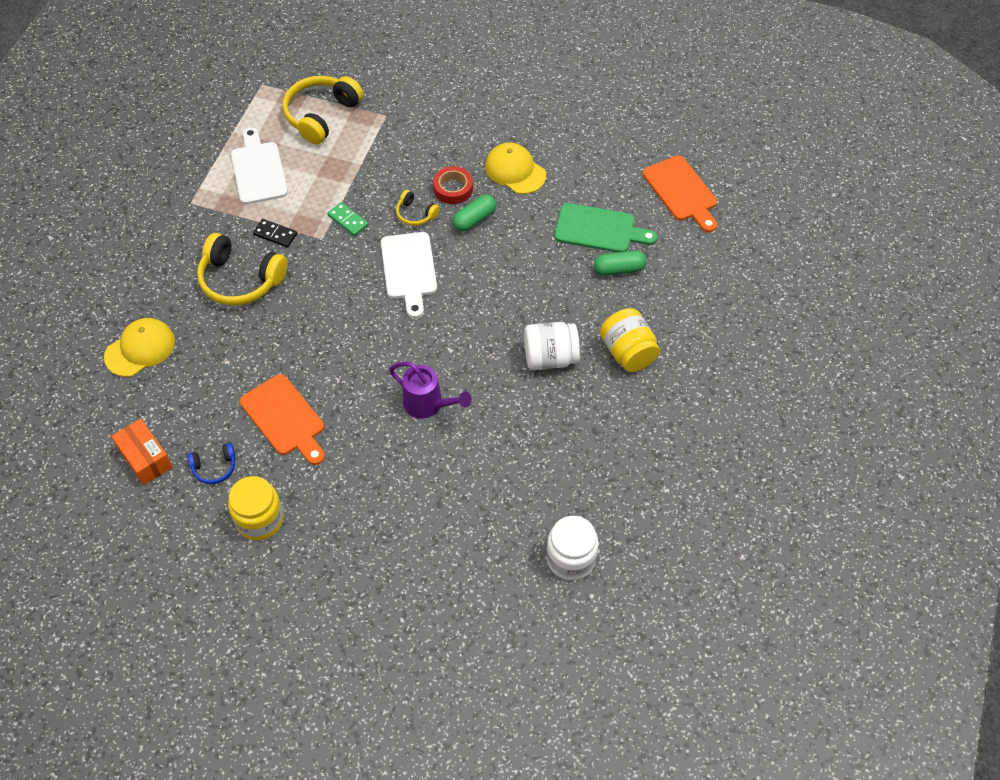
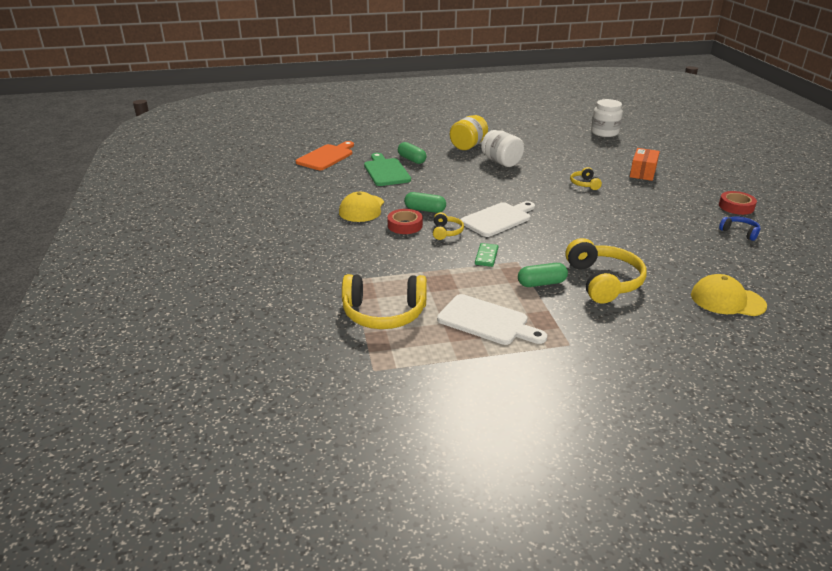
camera: 120 degrees left, 25 degrees down
(145, 458) = (783, 259): orange box -> orange box (642, 172)
(258, 170) = (487, 321): white cutting board -> white cutting board turned 105 degrees counterclockwise
(259, 519) = (736, 207): yellow jar -> red tape
(275, 234) = (541, 283): black domino -> green capsule
(285, 418) = (669, 222): orange cutting board -> none
(428, 405) = (584, 184): purple watering can -> yellow headphones

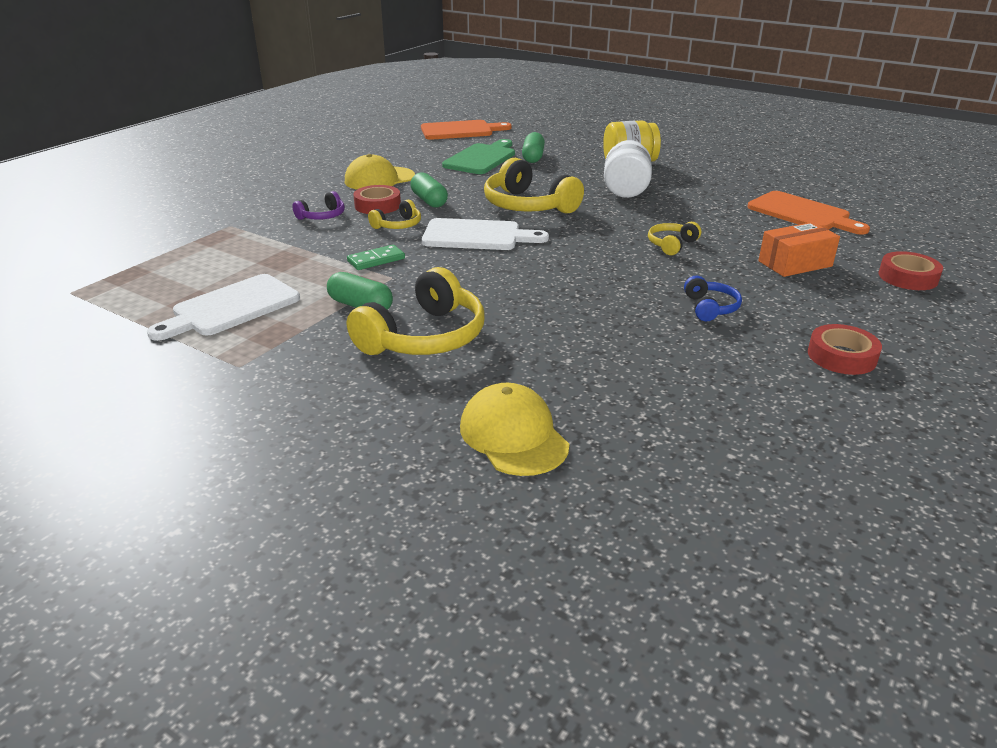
camera: 45 degrees right, 0 degrees up
(384, 313) = (182, 259): yellow headphones -> yellow headphones (528, 206)
(392, 246) = (322, 216): none -> purple headphones
(487, 321) = (231, 308): white cutting board -> white cutting board turned 60 degrees clockwise
(594, 145) = (802, 213): none -> orange cutting board
(604, 132) = (859, 206): white jar -> none
(685, 161) = (908, 277): none -> red tape
(739, 232) = (757, 384): blue headphones -> blue headphones (710, 308)

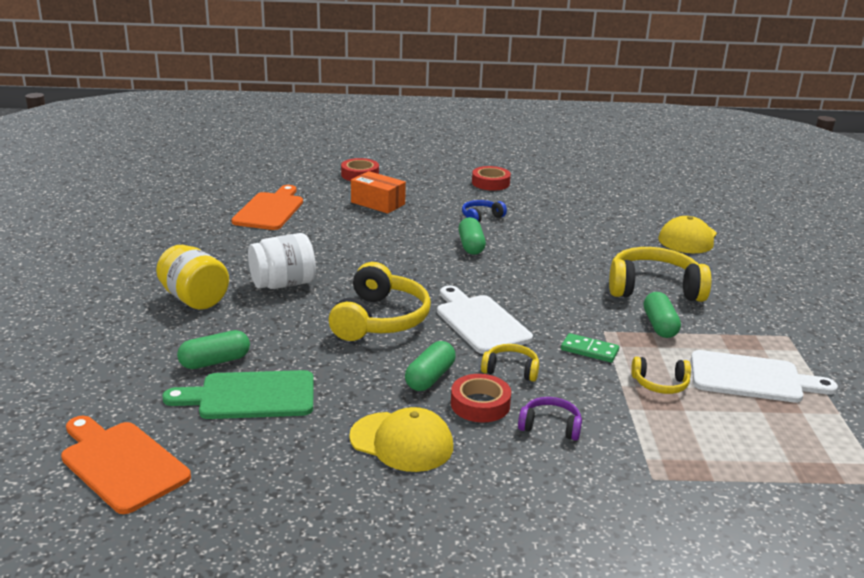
camera: 125 degrees left, 5 degrees down
(632, 277) = (471, 246): none -> green capsule
(671, 245) = (394, 243): yellow headphones -> yellow headphones (660, 384)

